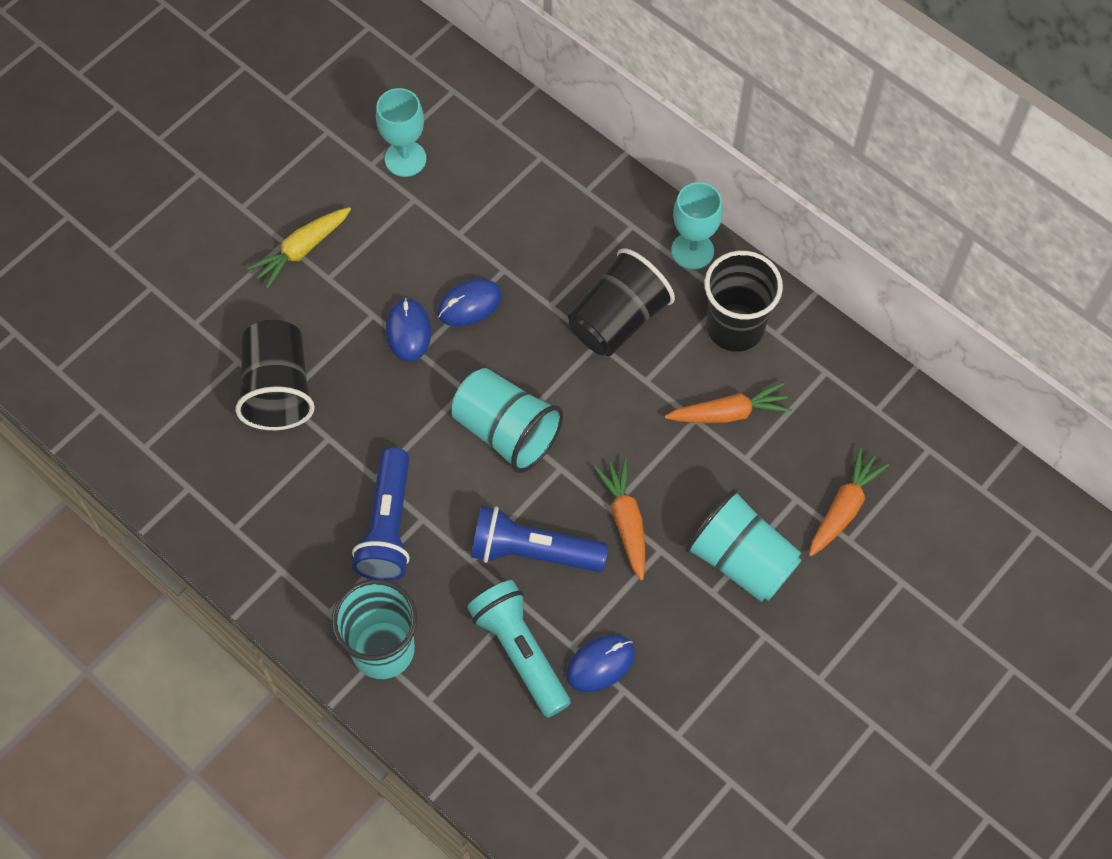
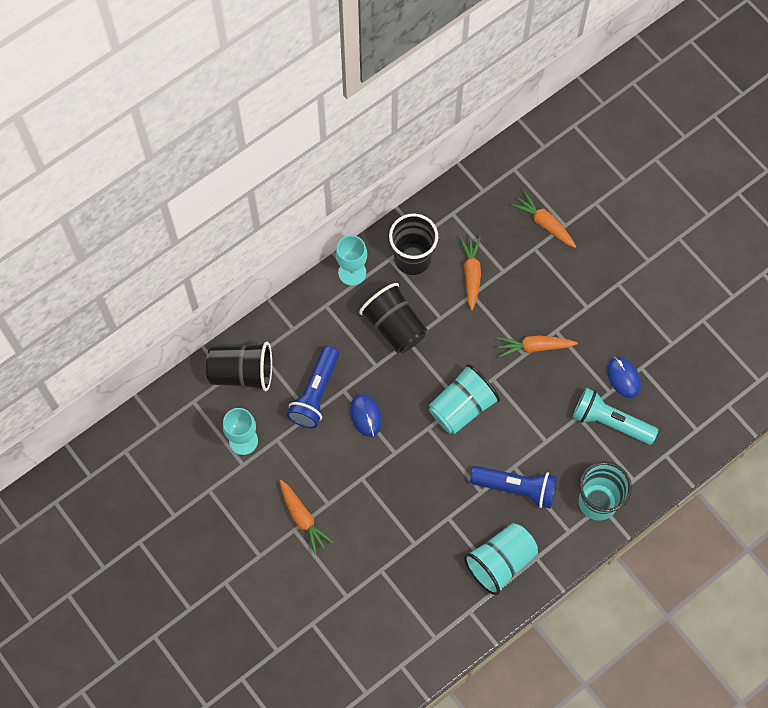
camera: 80 degrees left, 5 degrees up
(278, 389) = (407, 545): black cup -> black cup (242, 373)
(302, 250) = (302, 518): yellow carrot -> orange carrot
(408, 331) = (378, 457): blue mouse -> none
(520, 652) = (610, 422): turquoise flashlight -> turquoise flashlight turned 45 degrees clockwise
(533, 552) = (546, 404): blue flashlight -> blue flashlight (315, 394)
(741, 560) = (569, 287): turquoise cup -> turquoise cup (500, 562)

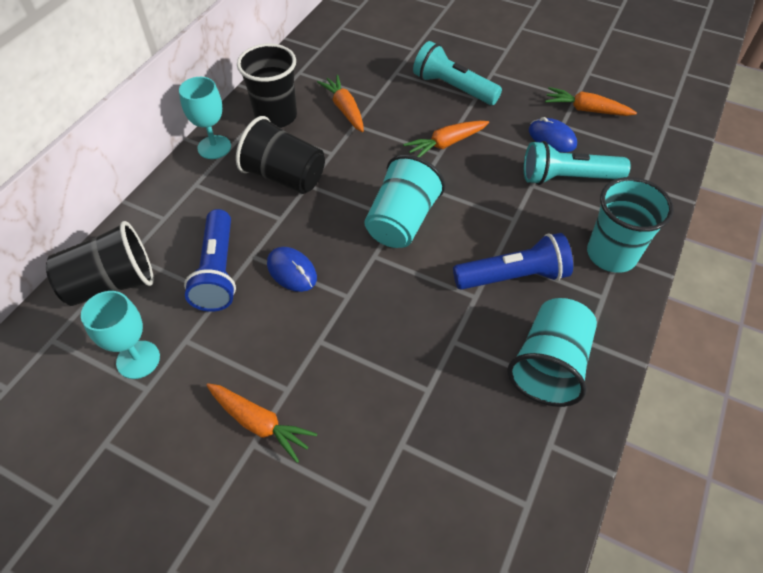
camera: 25 degrees left, 15 degrees down
(544, 223) = (394, 53): orange carrot -> orange carrot (586, 110)
(573, 288) = (453, 88): none -> turquoise flashlight

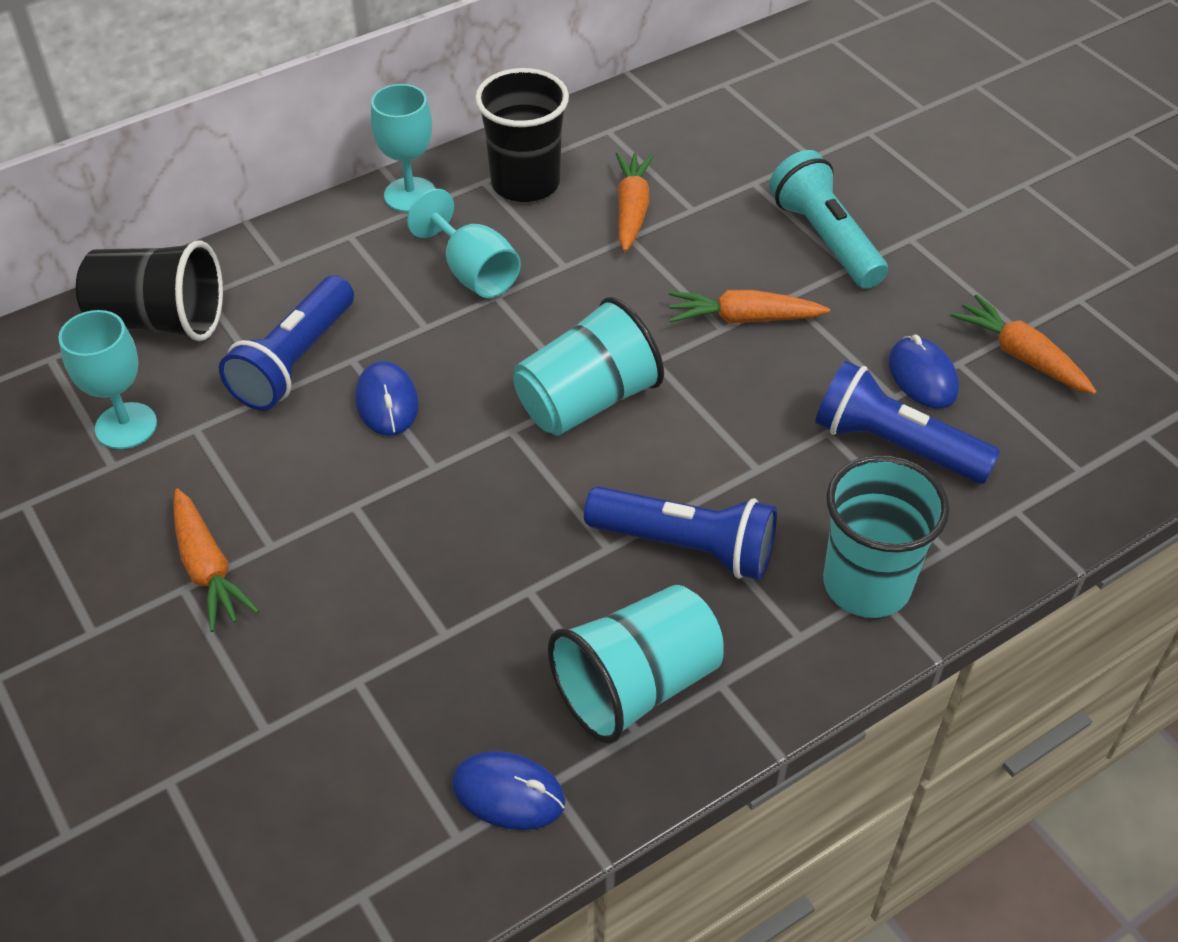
camera: 30 degrees right, 5 degrees down
(285, 177) = (473, 273): black cup -> turquoise goblet
(533, 463) = (508, 793): none -> blue mouse
(567, 178) = (894, 446): turquoise flashlight -> blue flashlight

